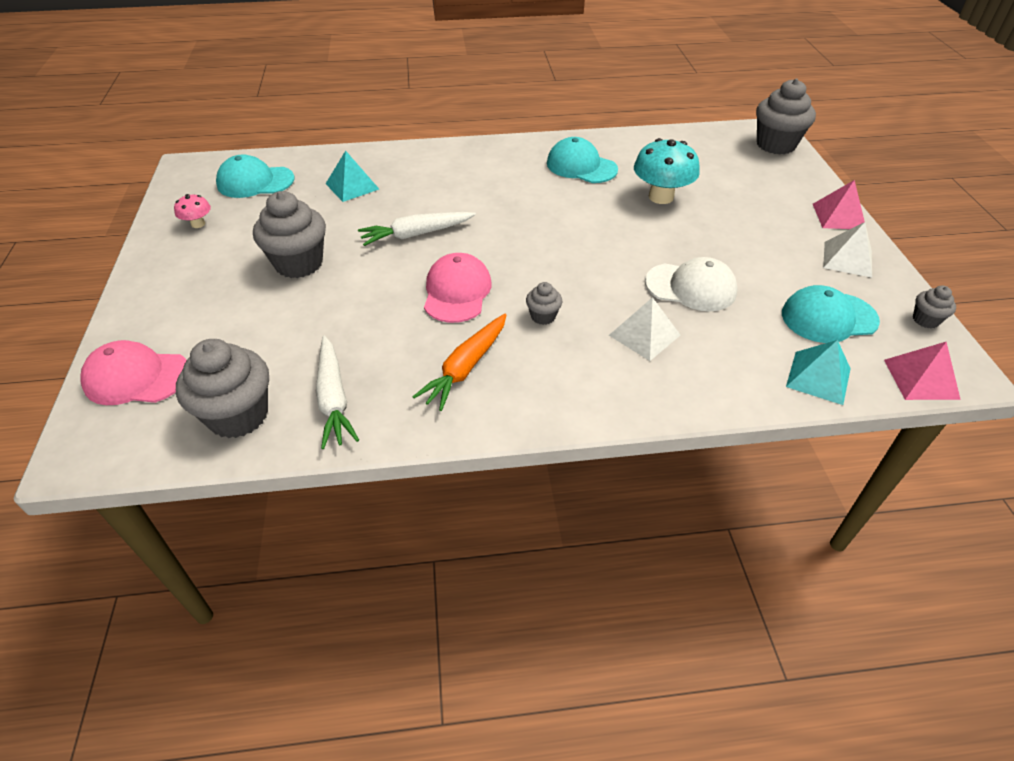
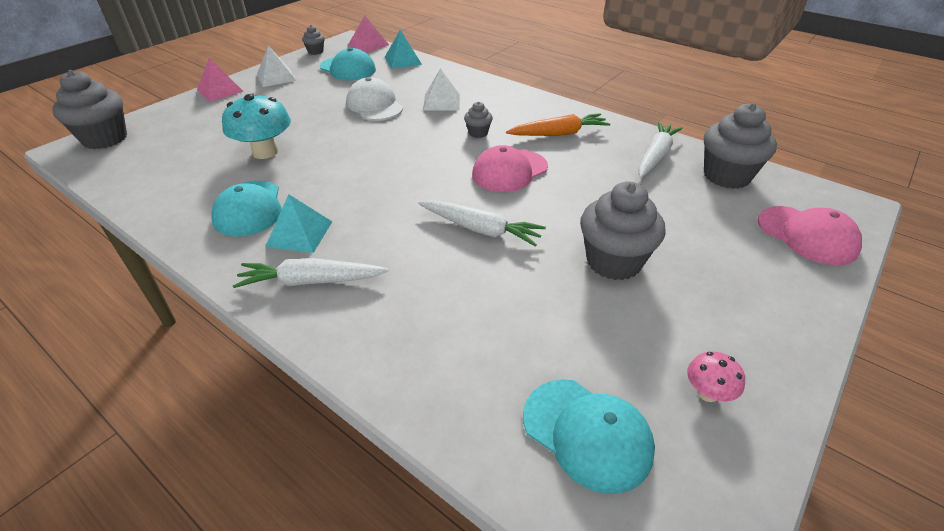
camera: 135 degrees left, 5 degrees down
(352, 186) = (472, 331): turquoise pyramid -> turquoise pyramid (299, 233)
(471, 160) = (311, 281): none -> white carrot

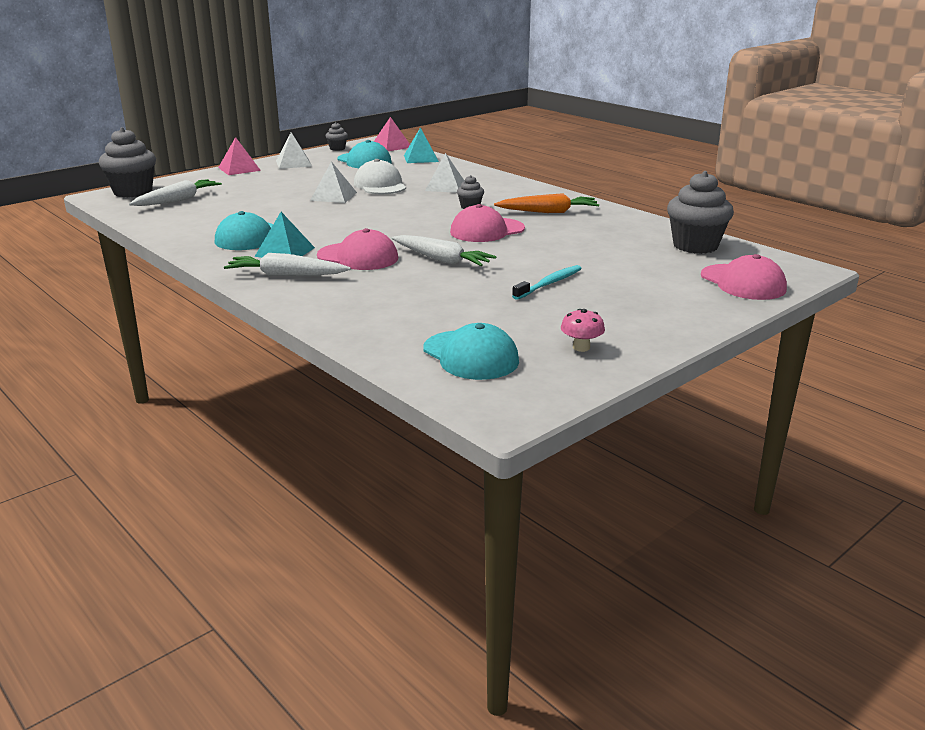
camera: 10 degrees right, 15 degrees down
(265, 152) = (269, 207): turquoise mushroom -> none
(330, 127) = (333, 196): none -> white pyramid
(386, 234) = (358, 257): none -> pink cap
(613, 261) = (549, 283): grey cupcake -> turquoise toothbrush
(655, 156) = (634, 230): white carrot -> white carrot (178, 200)

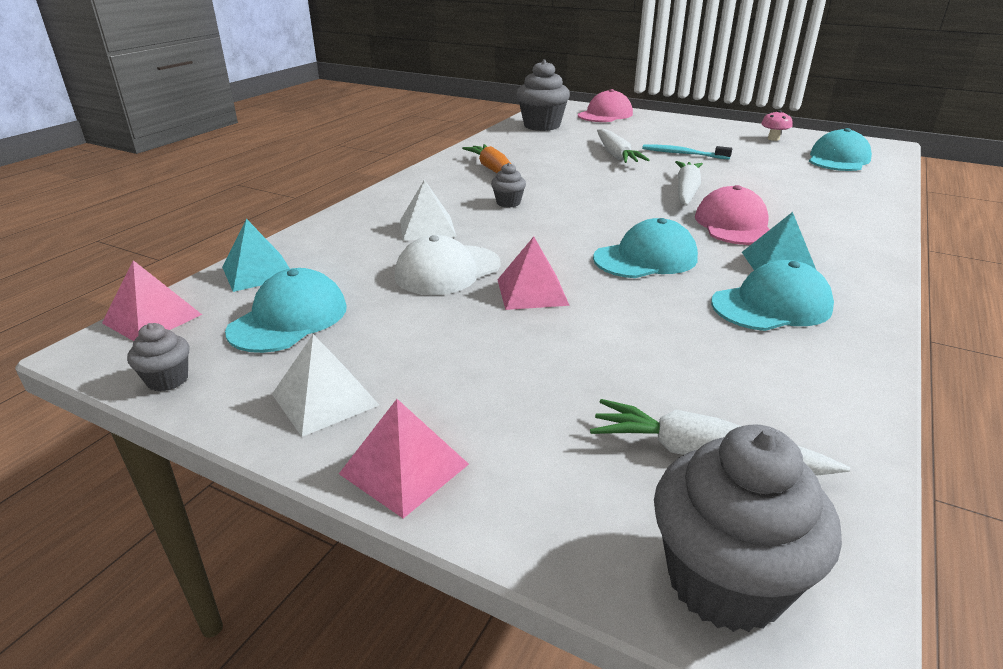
camera: 110 degrees left, 5 degrees up
(286, 275) = (833, 245): white carrot -> white carrot (616, 155)
(333, 196) = (532, 292): white pyramid -> pink pyramid
(339, 223) = (645, 258): none -> turquoise cap
(487, 230) = (581, 186): pink cap -> none

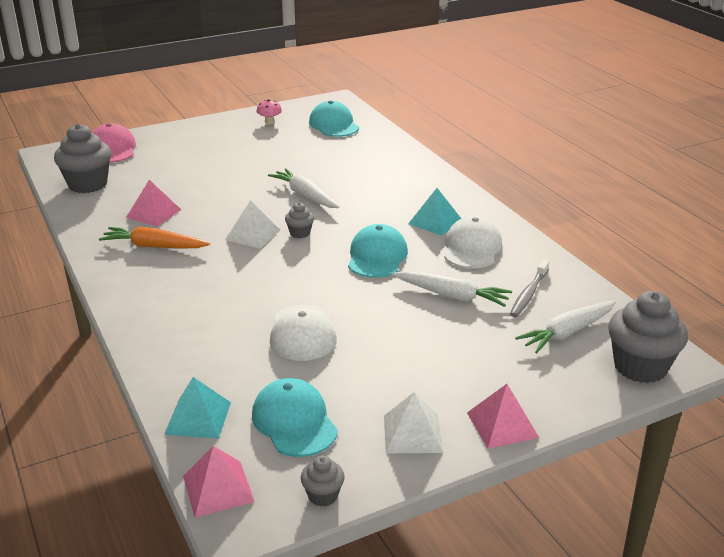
camera: 55 degrees left, 0 degrees up
(427, 228) = (222, 316): white pyramid -> white pyramid (253, 234)
(508, 203) = (226, 266): grey cupcake -> grey cupcake (300, 233)
(532, 292) = (370, 313): pink pyramid -> pink pyramid (154, 213)
(616, 155) = (204, 187): white carrot -> white carrot (452, 296)
(683, 154) = (243, 164): turquoise toothbrush -> none
(733, 225) = (372, 207): pink cap -> none
(745, 384) = (529, 294): none -> grey toothbrush
(771, 305) = (472, 248): turquoise cap -> white cap

